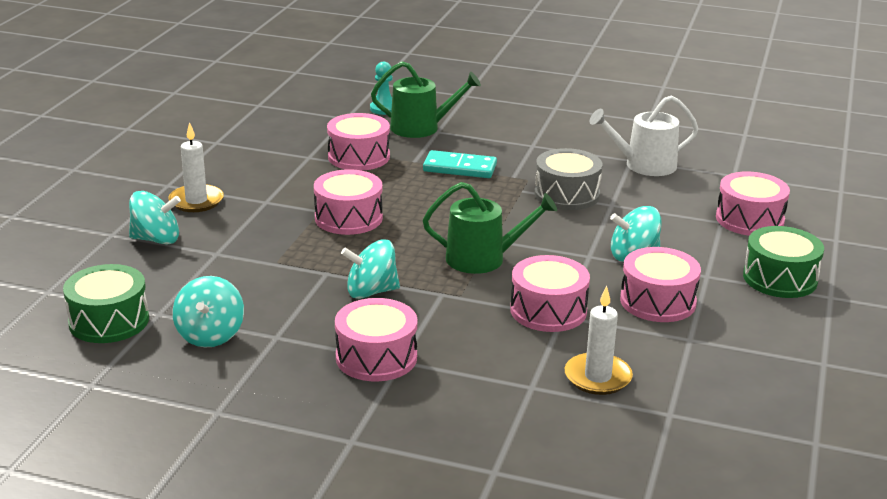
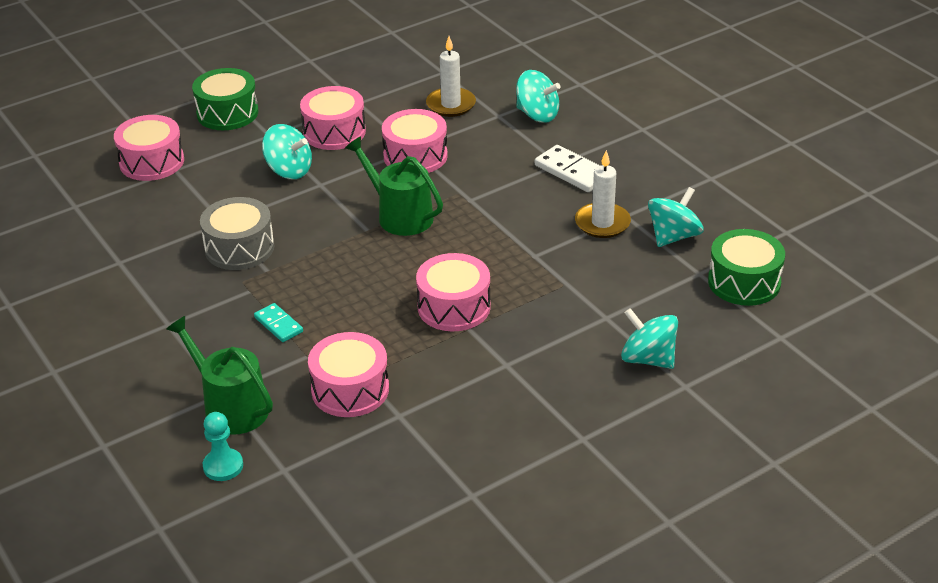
camera: 140 degrees left, 10 degrees up
(196, 201) = (572, 397): white candle -> white candle (602, 223)
(371, 291) = (519, 223): turquoise spinning top -> turquoise spinning top (537, 115)
(376, 357) = (572, 172): pink drum -> white domino
(459, 168) = (278, 324): turquoise domino -> turquoise domino, size x0.63
(644, 165) = (121, 250): white watering can -> none

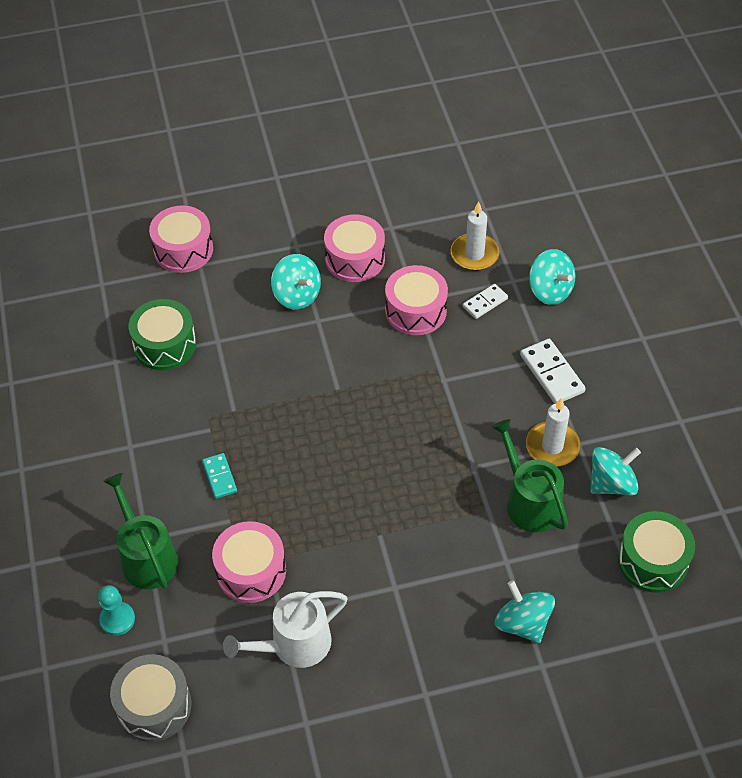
camera: 20 degrees right, 15 degrees up
(227, 113) = (270, 207): green drum -> green drum (165, 345)
(239, 248) = (220, 376): grey drum -> grey drum (154, 706)
(400, 215) = (373, 380): green watering can -> green watering can (529, 502)
(426, 436) = (294, 644): none -> white watering can
(454, 307) = (376, 505): pink drum -> none
(480, 136) = (485, 302): none -> white domino

